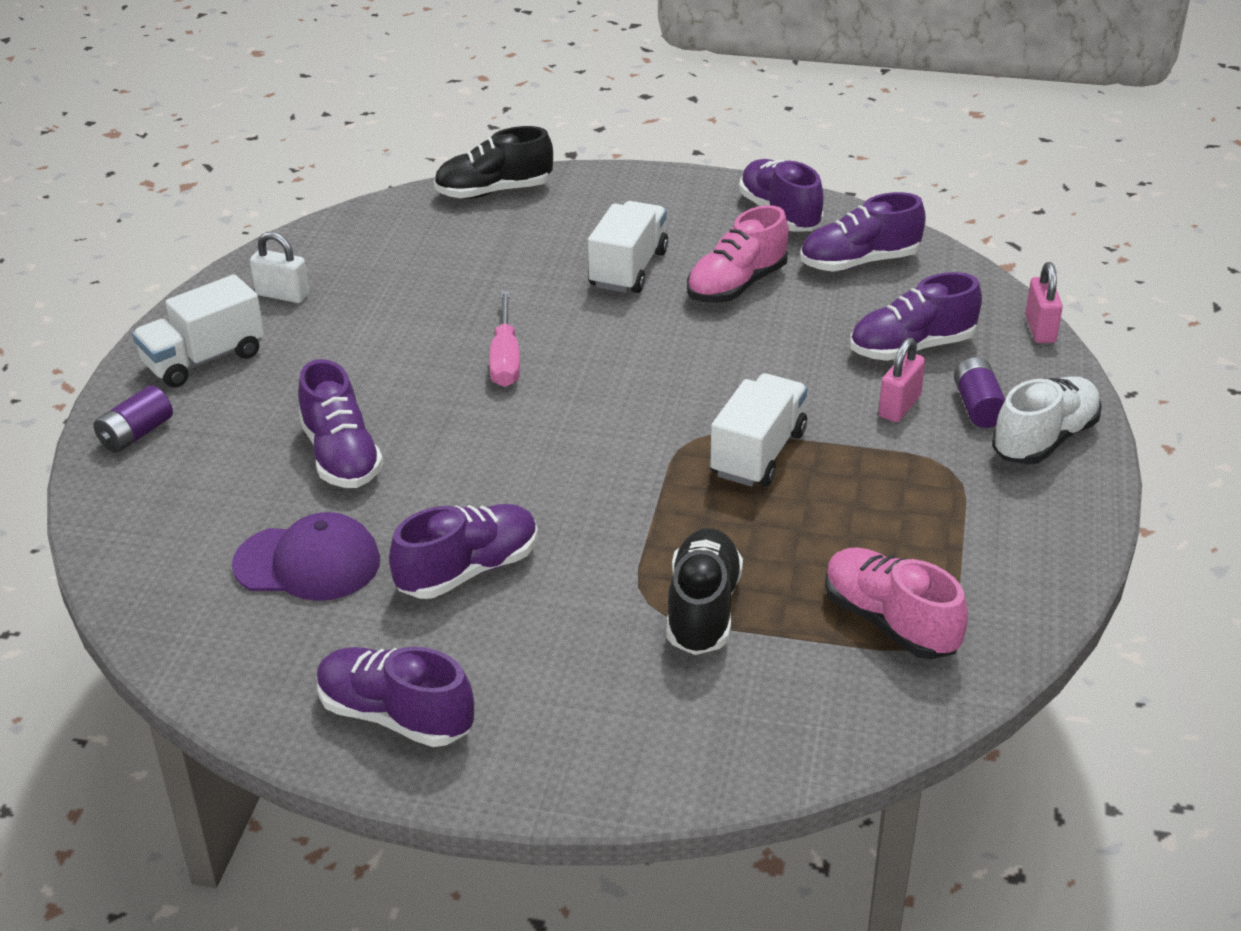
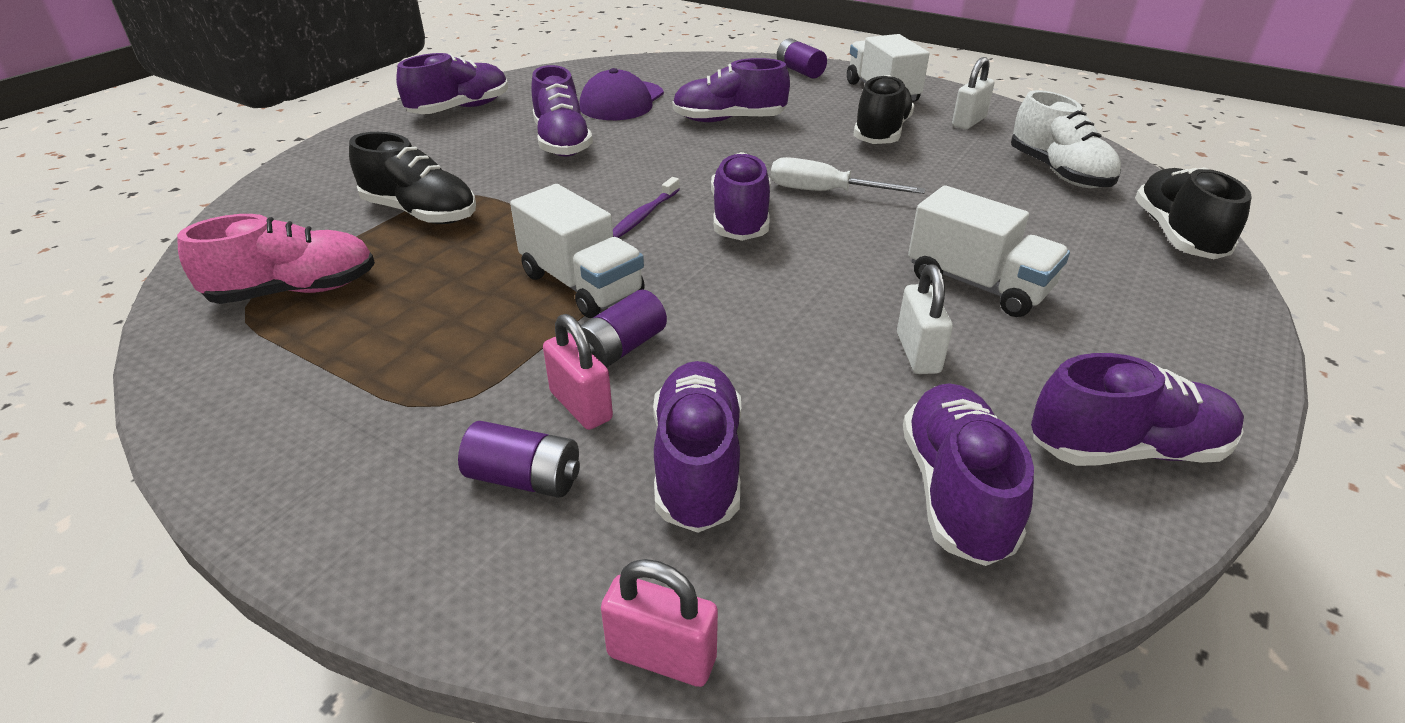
camera: 110 degrees right, 0 degrees up
(338, 345) = (881, 133): none -> black shoe
(505, 358) = (825, 192): pink screwdriver -> white screwdriver
(588, 396) = (740, 218): none -> purple shoe
(617, 454) = (643, 216): none -> purple toothbrush
(736, 285) = (917, 353): pink shoe -> white padlock
(826, 408) = (621, 348): none -> purple battery
(1044, 439) = (405, 517): white shoe -> white shoe (1058, 172)

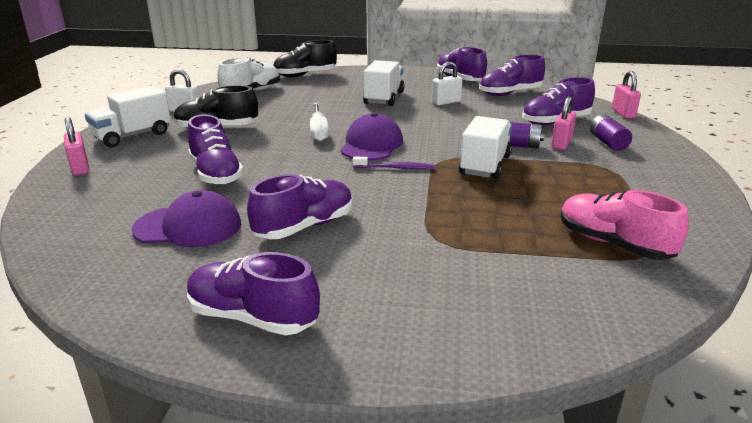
camera: 115 degrees left, 10 degrees down
(420, 213) = (477, 242): black shoe -> none
(740, 218) = (371, 144): purple shoe -> purple cap
(800, 71) = (80, 168): purple battery -> pink padlock

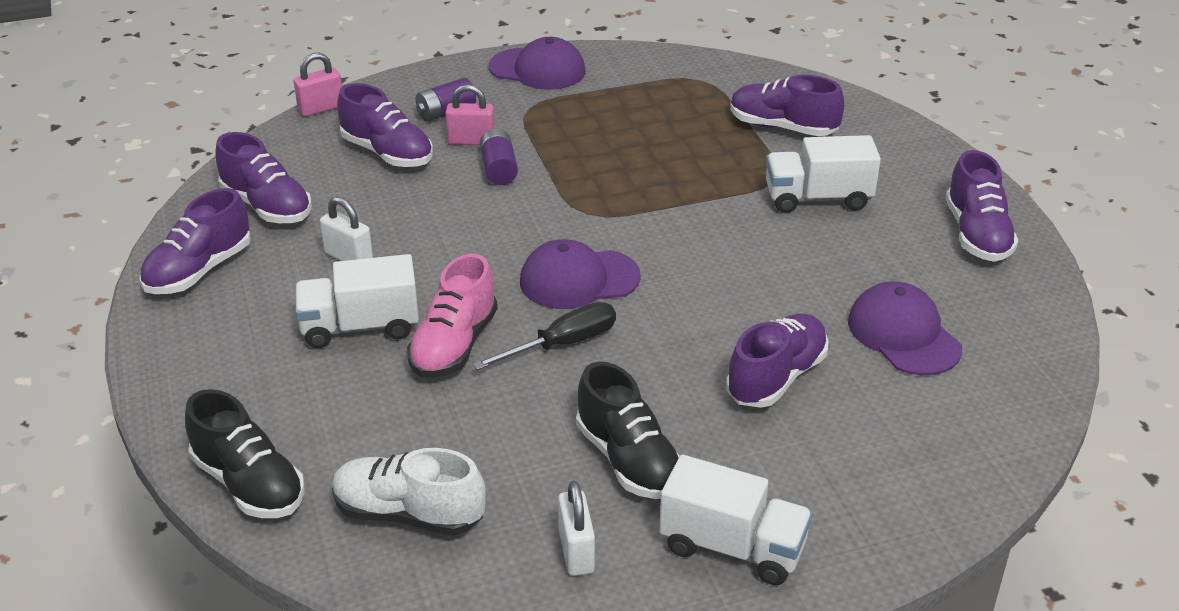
camera: 115 degrees left, 10 degrees up
(80, 168) = (877, 526): pink padlock -> none
(305, 227) = (827, 258): purple shoe -> purple shoe (782, 127)
(319, 131) = (562, 344): white screwdriver -> black screwdriver
(395, 168) = (639, 240): purple toothbrush -> none
(485, 165) = (580, 181): white truck -> white truck (817, 198)
(613, 244) = (700, 95): pink shoe -> pink shoe (454, 345)
(680, 183) = (538, 69): none -> purple cap

